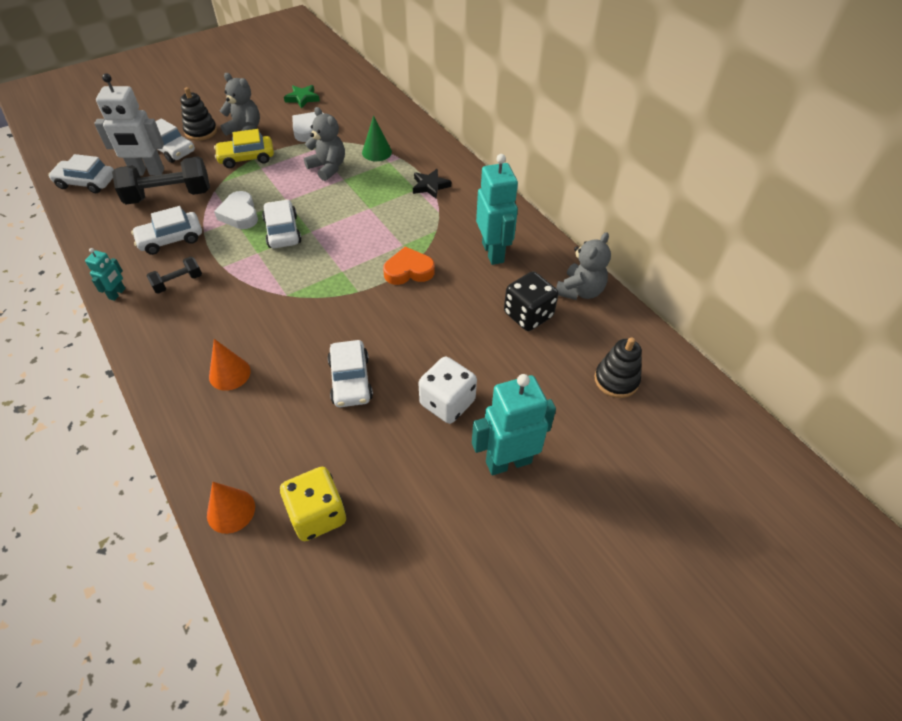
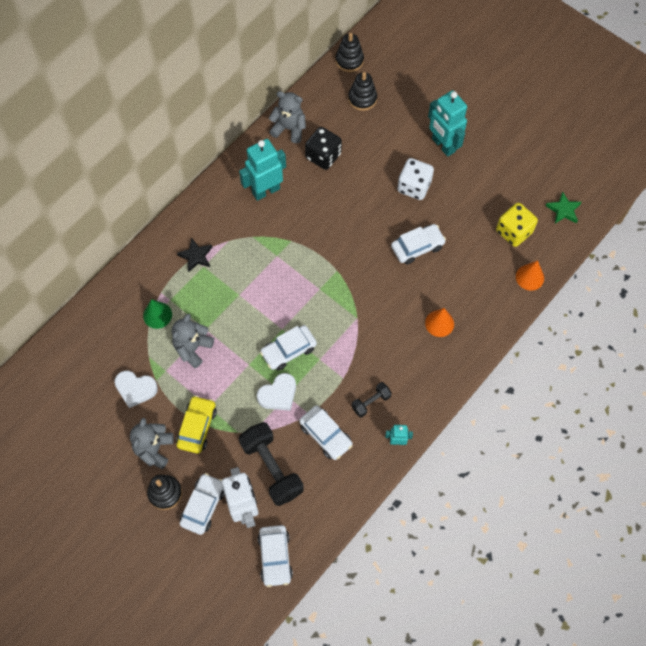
camera: 105 degrees left, 15 degrees up
(178, 282) = (371, 402): black dumbbell -> black dumbbell turned 75 degrees counterclockwise
(246, 158) = (197, 427): yellow car -> yellow car turned 135 degrees counterclockwise
(302, 98) = (80, 419): green star -> green star (563, 210)
(408, 271) = (304, 242): orange heart -> none
(689, 381) = (349, 60): none -> black stacking toy

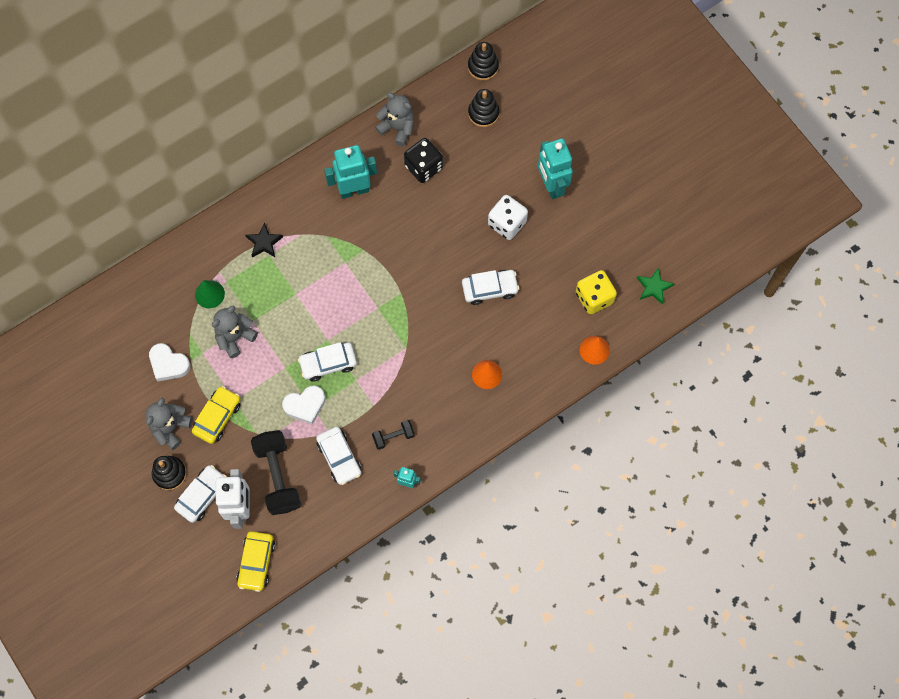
camera: 15 degrees right, 5 degrees up
(275, 557) = (256, 562): white car -> yellow car

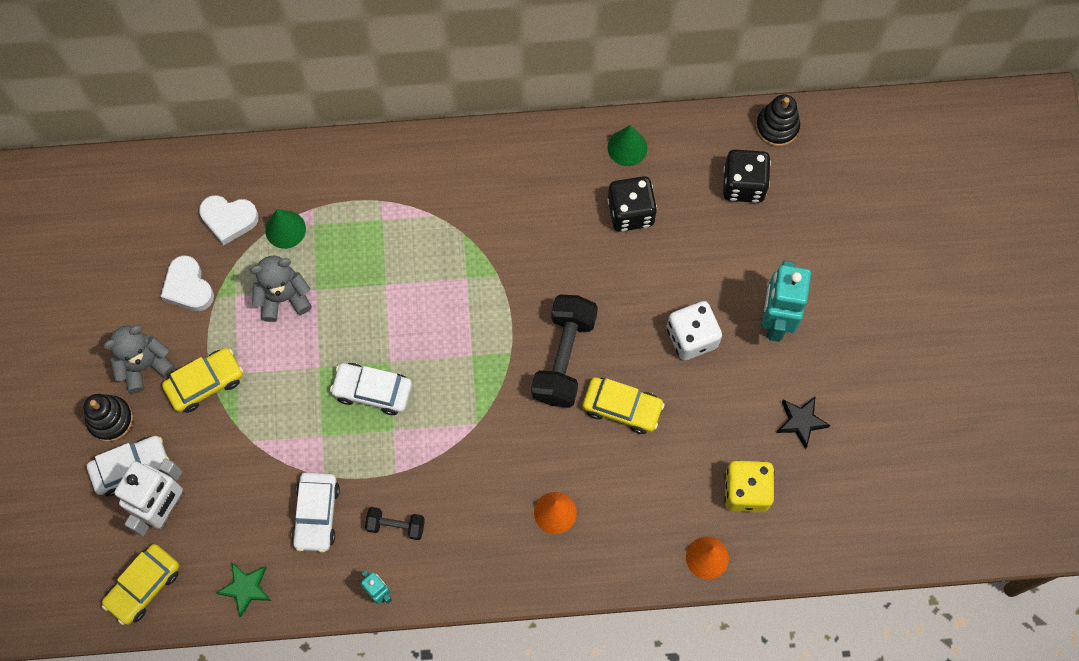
camera: 30 degrees right, 0 degrees up
(264, 242) = (385, 202): black star -> black star (801, 421)
(278, 476) = (231, 495): black dumbbell -> black dumbbell (564, 358)
(305, 405) = (315, 427): white heart -> white heart (229, 219)
(354, 190) = (529, 195): turquoise robot -> none
(397, 128) = (627, 147): grey teddy bear -> green cone
(483, 113) = (743, 184): black stacking toy -> black dice
(490, 289) = (622, 407): white car -> yellow car
(654, 287) = (830, 520): green star -> green star (246, 588)

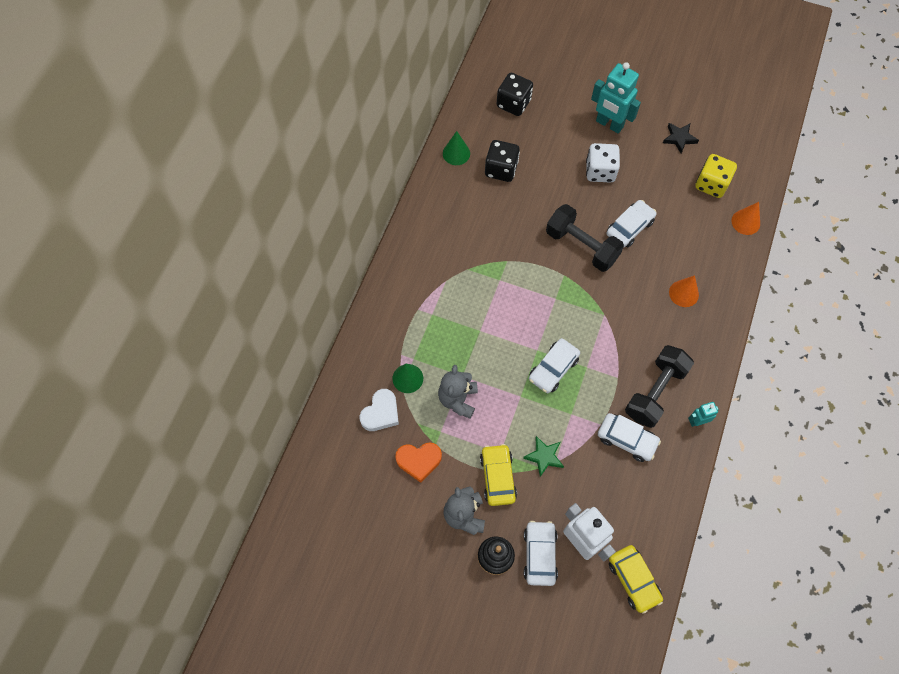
camera: 65 degrees left, 5 degrees down
(188, 287) = (419, 461): white heart -> orange heart
(246, 588) = (662, 508): green star -> green star (544, 456)
(396, 525) = (655, 392): black dumbbell -> black dumbbell, size x1.94
(622, 407) = (629, 227): yellow car -> white car
(777, 127) = (484, 71): black stacking toy -> none

